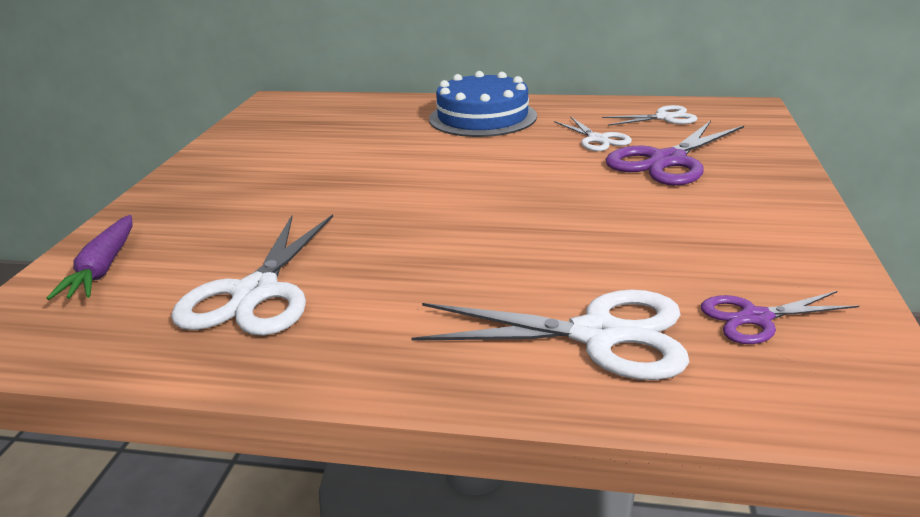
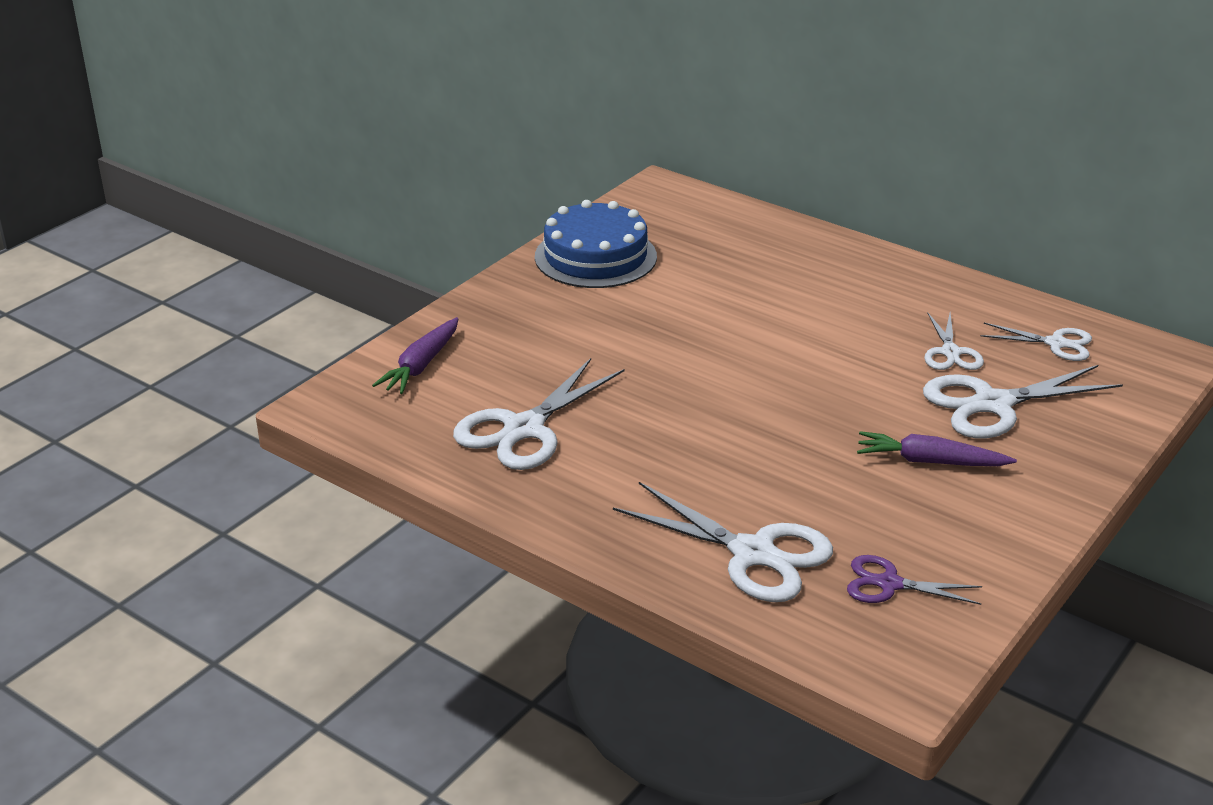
camera: 25 degrees right, 5 degrees up
(482, 117) = (858, 282): blue cake -> blue cake (595, 256)
(667, 161) = (993, 404): purple scissors -> white scissors
(668, 210) = (929, 461): none -> purple carrot

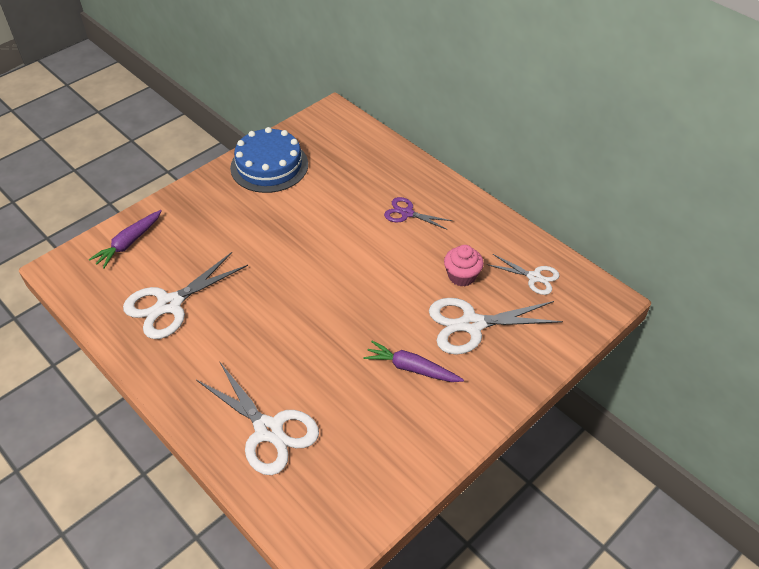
camera: 10 degrees right, 15 degrees up
(889, 584) = (344, 470): purple scissors -> purple scissors (407, 213)
(950, 353) = (462, 276): white scissors -> pink cupcake

